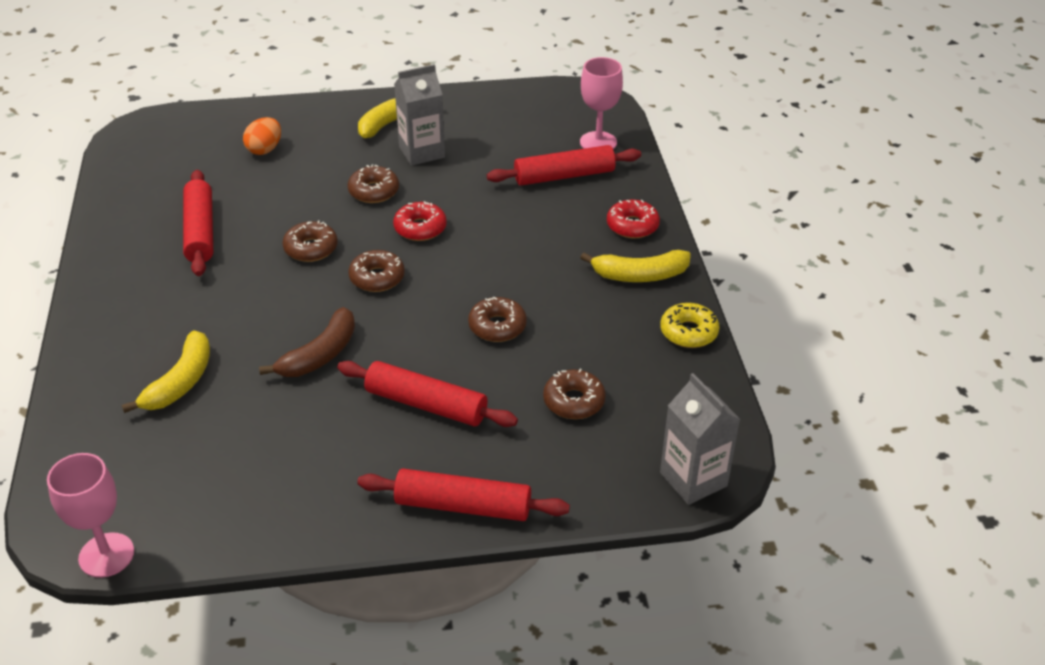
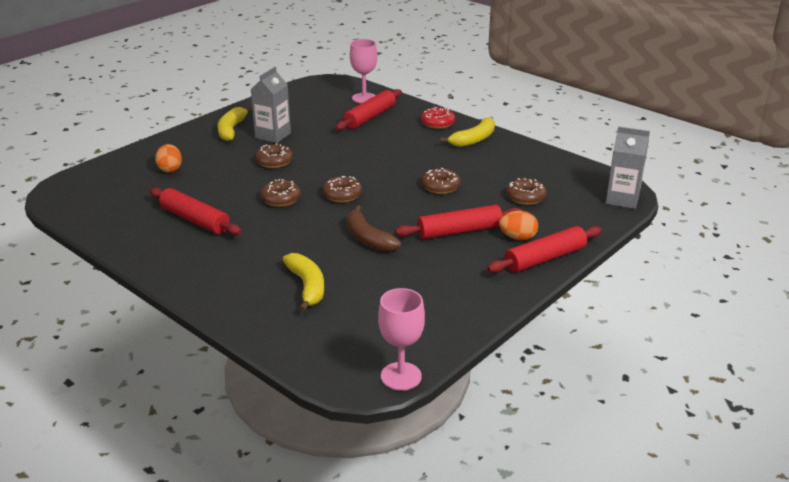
camera: 40 degrees left, 10 degrees down
(320, 355) = (368, 238): brown banana -> brown banana turned 150 degrees clockwise
(420, 228) = (329, 166): red donut -> none
(476, 455) = (518, 237): none -> orange egg
(688, 332) = (531, 150): yellow donut -> none

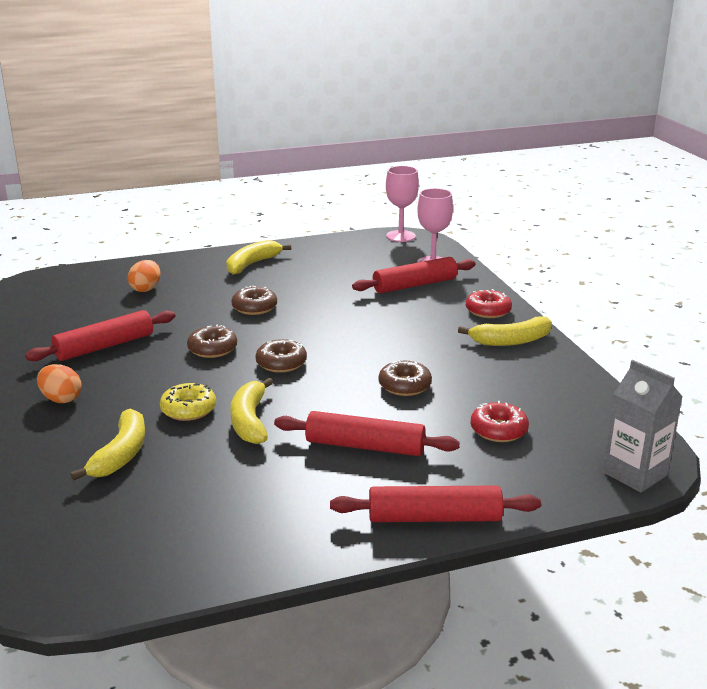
camera: 30 degrees right, 5 degrees down
(195, 220) = (105, 346): red rolling pin -> red rolling pin turned 75 degrees clockwise
(273, 135) = (286, 280): grey carton -> none
(316, 244) = (188, 409): none -> yellow donut
(368, 238) = (250, 421): brown banana -> yellow banana
(401, 376) = (86, 601): pink goblet -> pink goblet (400, 236)
(518, 237) = (429, 478): orange egg -> orange egg (61, 399)
(526, 197) = (498, 430): brown donut -> red donut

